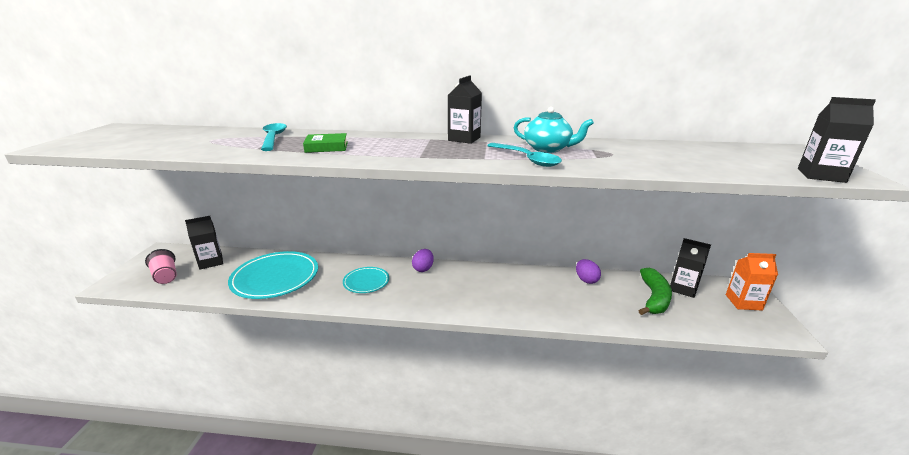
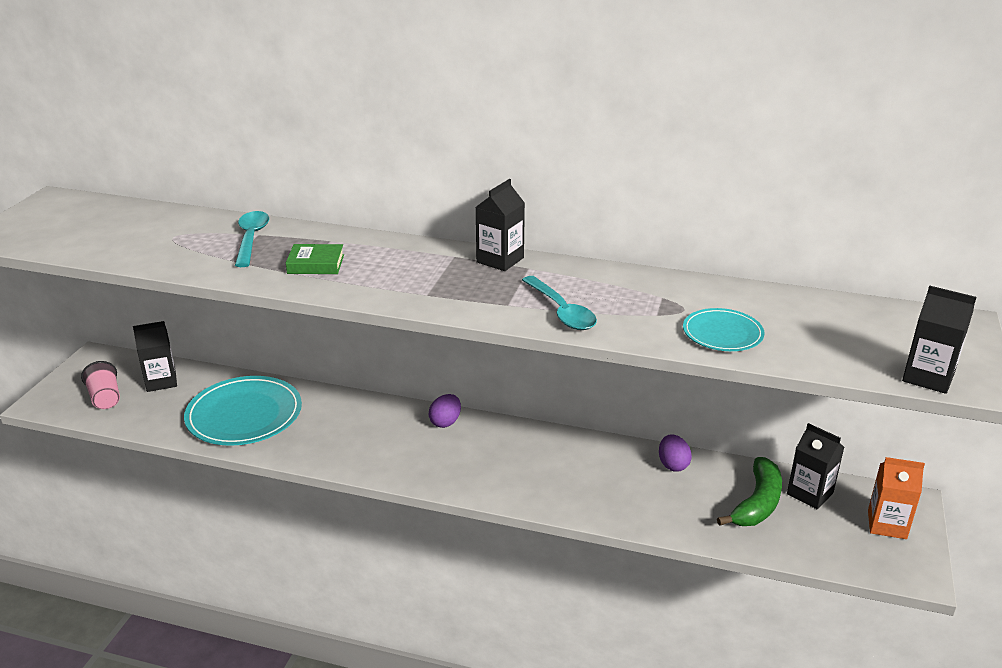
camera: 10 degrees right, 5 degrees up
(366, 282) = (363, 434): turquoise plate -> turquoise plate (722, 333)
(548, 149) = (602, 291): turquoise teapot -> none

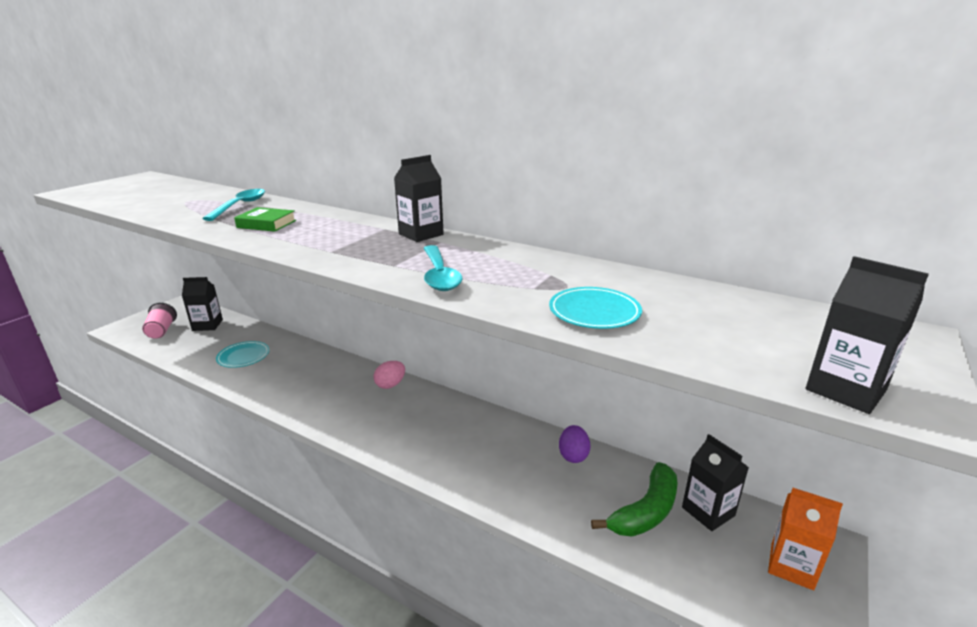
camera: 15 degrees right, 5 degrees down
(244, 415) = (243, 356): turquoise plate -> turquoise plate, size x0.54
(445, 422) = (390, 385): purple egg -> pink egg

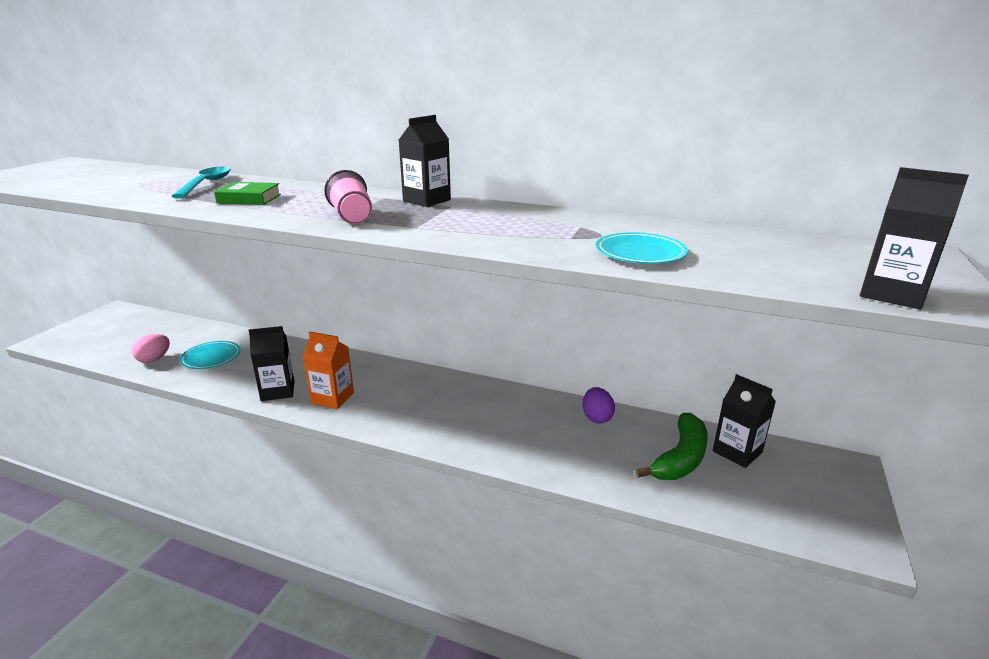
camera: 10 degrees left, 0 degrees up
(161, 331) = (101, 339): pink cup -> pink cup (352, 217)
(207, 325) = (156, 329): black carton -> black carton (278, 391)
(390, 385) = (388, 371): pink egg -> pink egg (154, 359)
(439, 275) = (469, 233): turquoise spoon -> none
(791, 566) = (823, 488): orange carton -> orange carton (332, 398)

